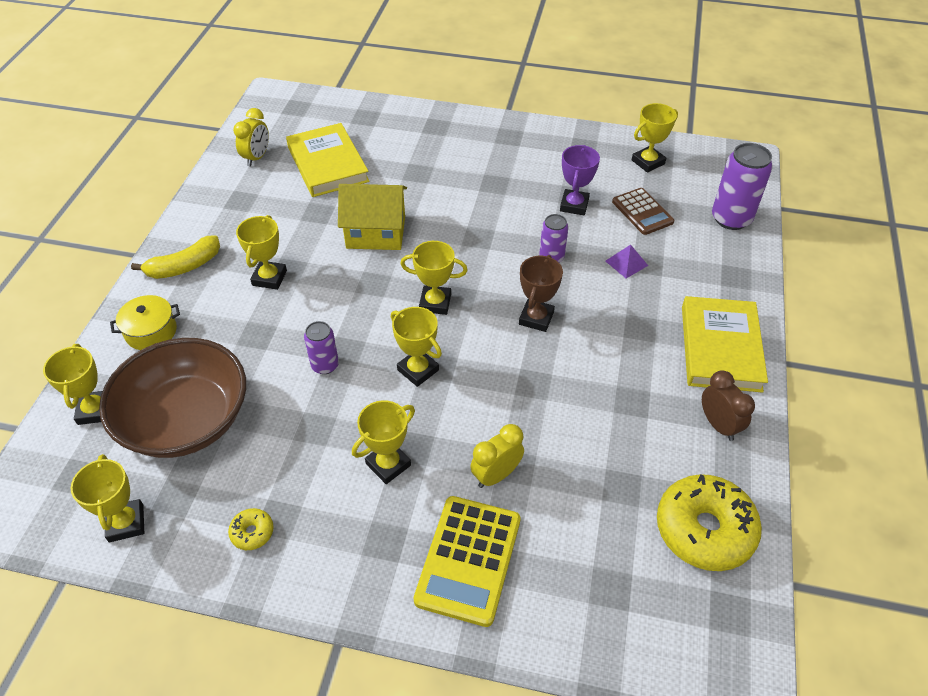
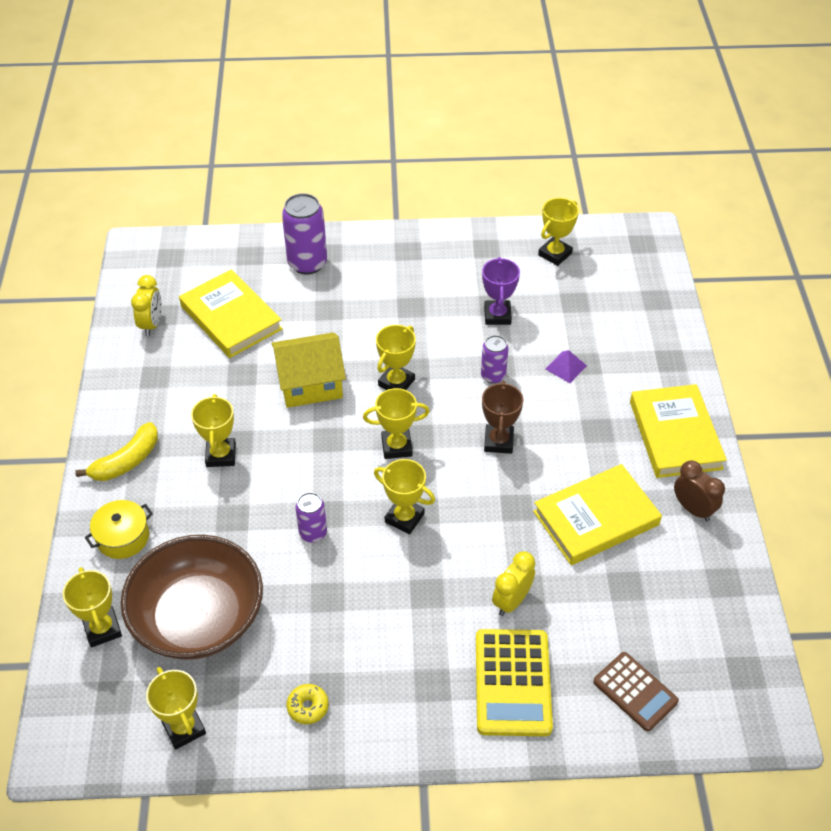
camera: 15 degrees left, 0 degrees up
(388, 464) = (409, 614): yellow trophy -> yellow trophy (396, 382)
(611, 412) = (596, 518): none -> yellow book
(642, 212) = (565, 310): brown calculator -> brown calculator (635, 691)
(704, 530) = (706, 606): yellow donut -> none
(731, 218) = (650, 300): purple can -> purple can (307, 263)

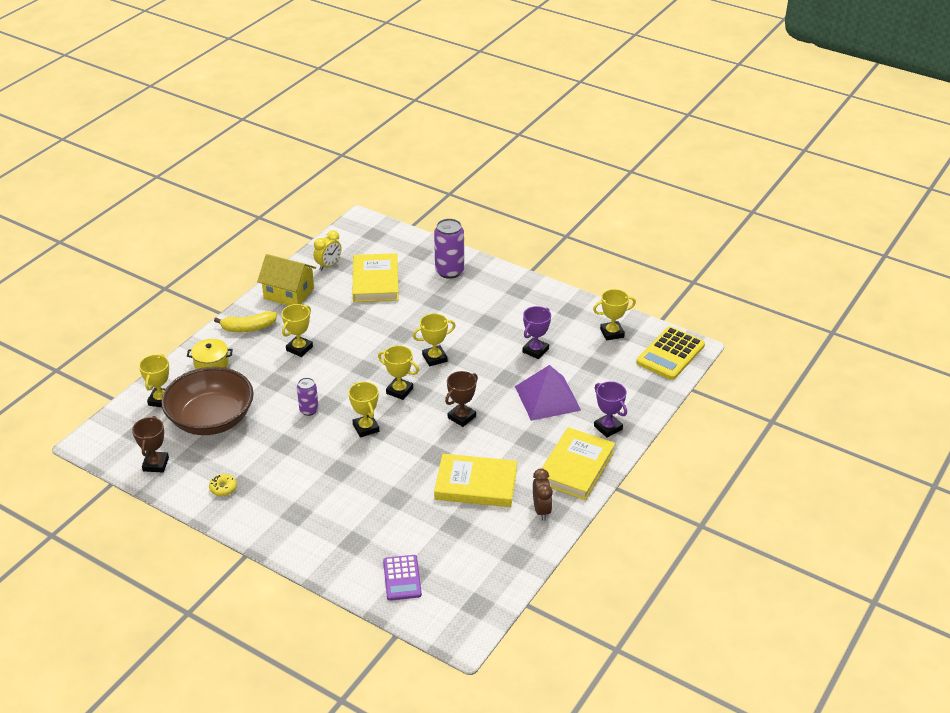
camera: 35 degrees right, 10 degrees down
(184, 728) = (155, 464): yellow trophy -> brown trophy
(310, 384) = (384, 336): yellow house -> yellow house (289, 293)
(493, 376) = (496, 381): purple can -> none
(511, 601) = (381, 498): yellow clock -> none
(512, 683) = (339, 536): yellow calculator -> yellow calculator (670, 354)
(566, 367) = (547, 398): purple pyramid -> purple pyramid, size x2.28
(635, 691) = (402, 578): brown calculator -> purple calculator
(660, 369) = (608, 428): none -> purple trophy

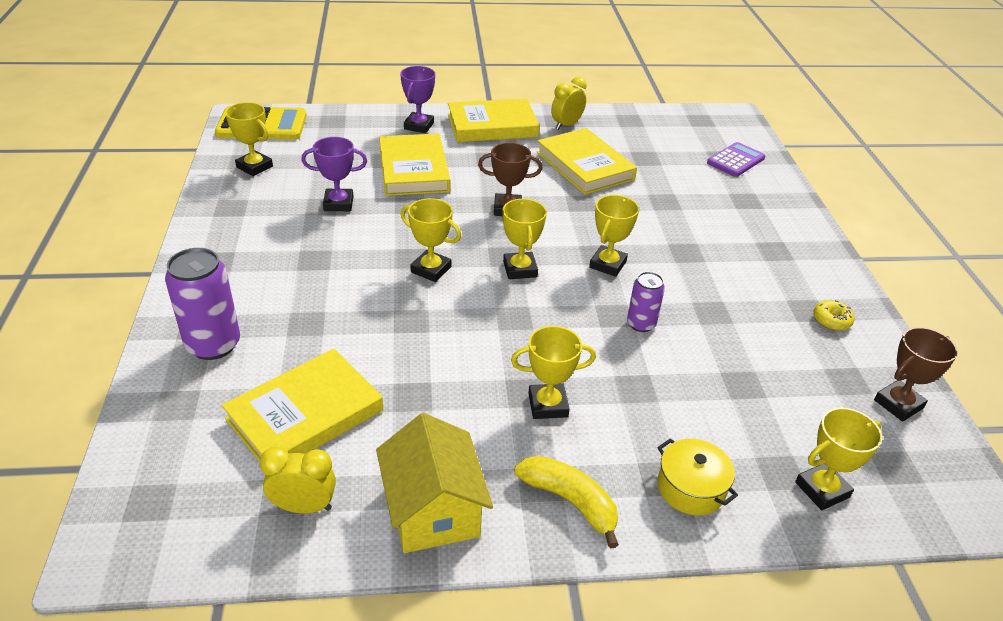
camera: 130 degrees left, 0 degrees up
(211, 419) = (772, 405): brown bowl -> none
(541, 510) = (566, 125): brown clock -> yellow clock
(547, 398) = (414, 169): purple pyramid -> yellow book

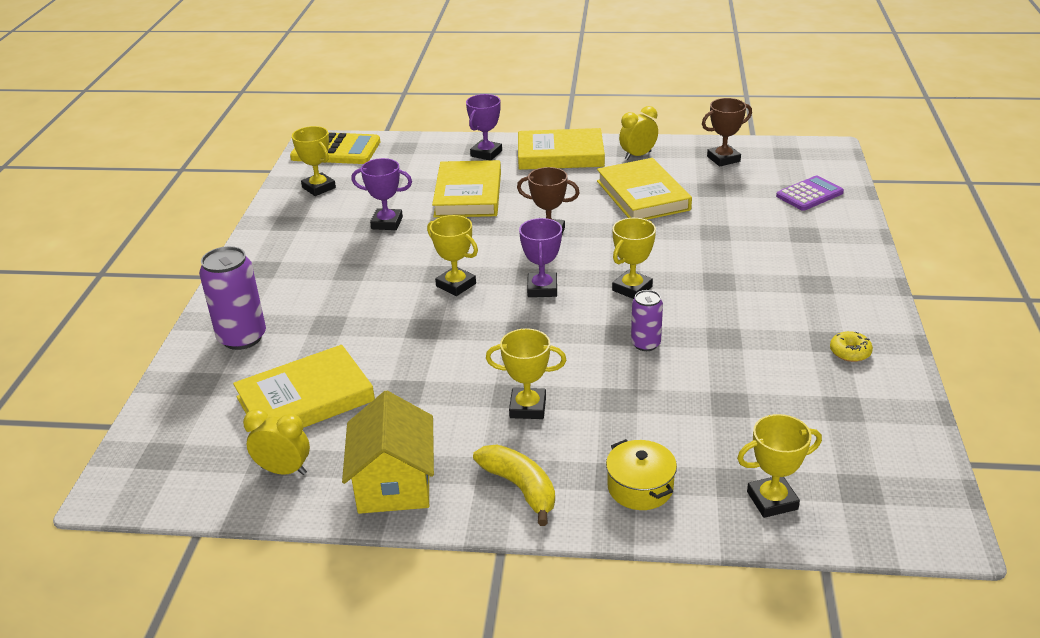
camera: 15 degrees right, 5 degrees down
(520, 269) = (542, 289): yellow trophy -> purple trophy
(898, 404) = (888, 433): brown trophy -> brown trophy (723, 159)

